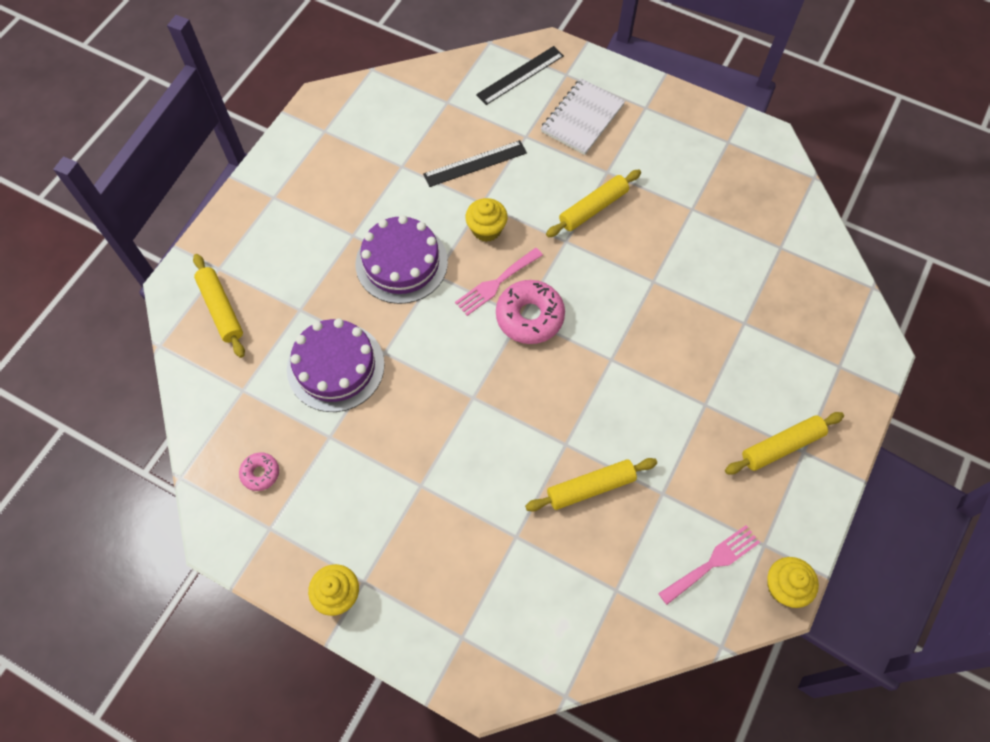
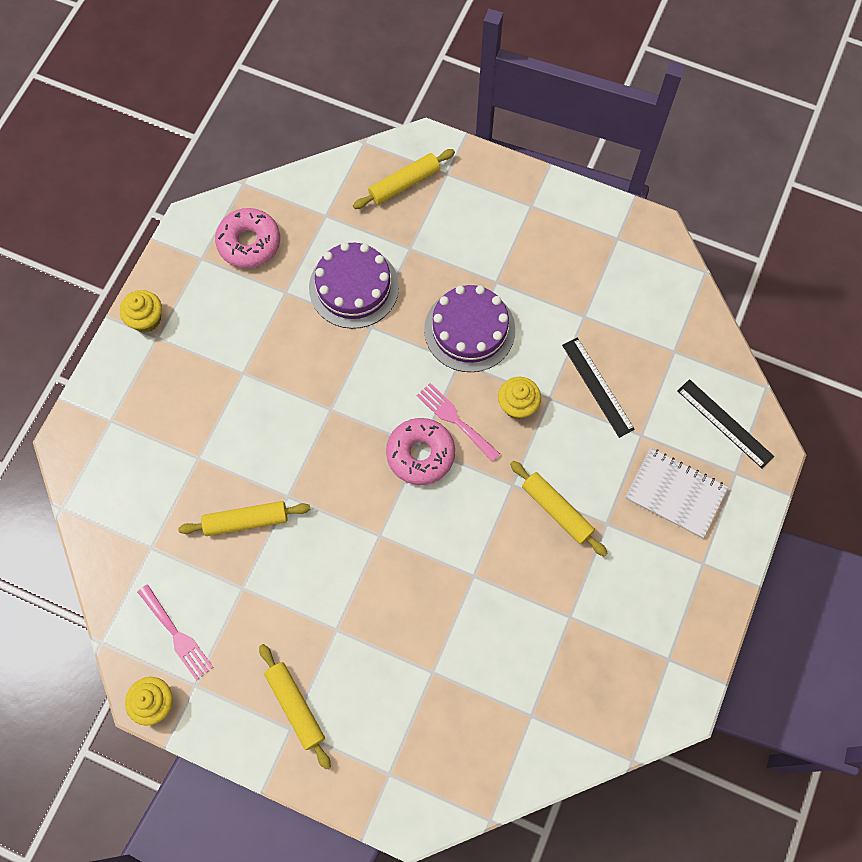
camera: 85 degrees right, 5 degrees up
(260, 473) = (249, 243): pink donut -> pink donut, size x1.89
(590, 487) = (246, 521): yellow rolling pin -> yellow rolling pin turned 75 degrees counterclockwise

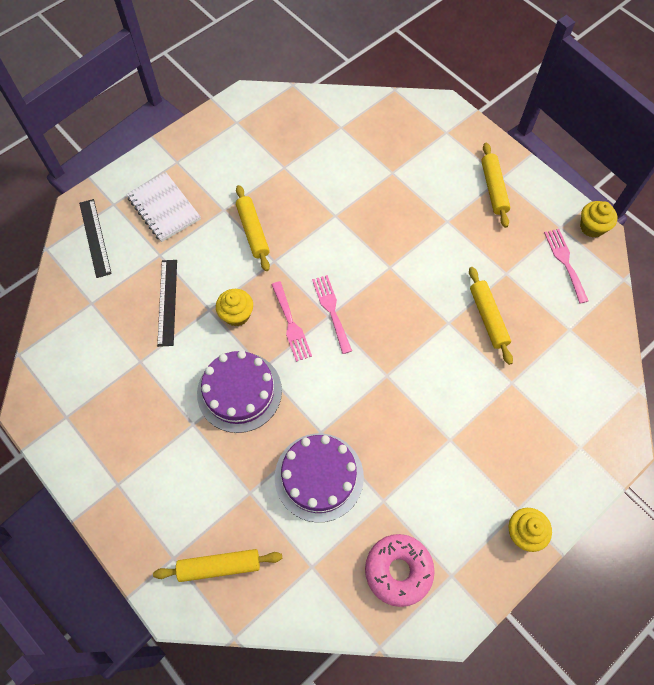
camera: 155 degrees left, 5 degrees down
(246, 521) = (488, 318): yellow rolling pin -> yellow rolling pin turned 60 degrees clockwise
(420, 454) = (331, 310): pink donut -> pink fork

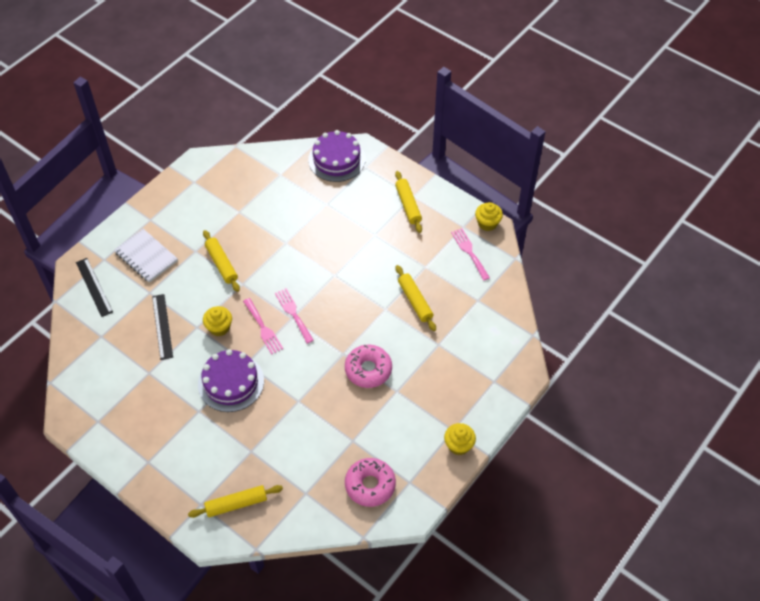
camera: 10 degrees left, 10 degrees down
(319, 477) = (301, 432): purple cake -> purple cake (336, 159)
(416, 403) = (368, 370): none -> pink donut

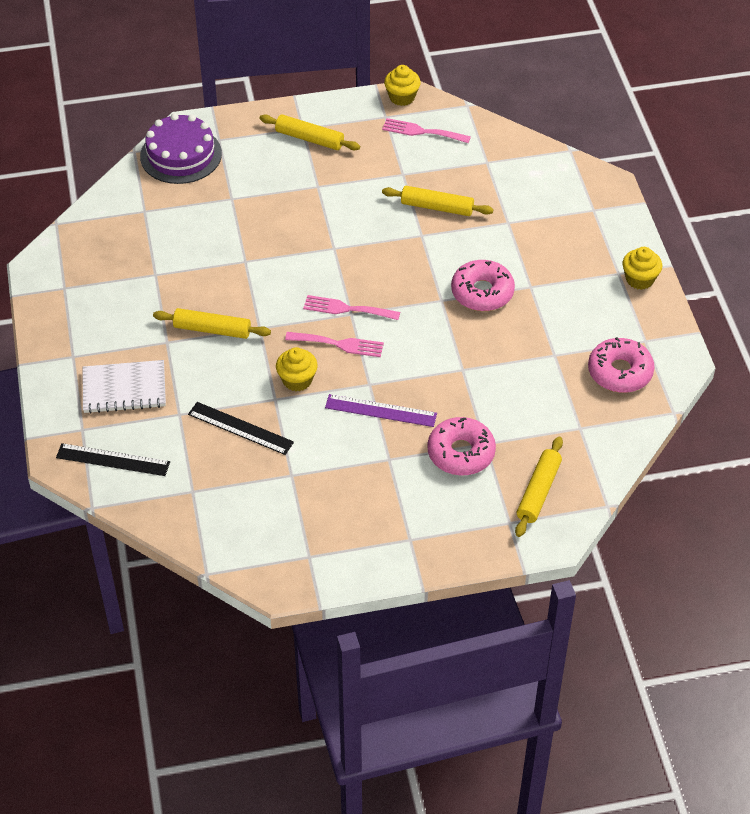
camera: 50 degrees left, 5 degrees down
(231, 382) = (380, 411): purple cake -> purple ruler
(233, 444) = (461, 453): none -> pink donut

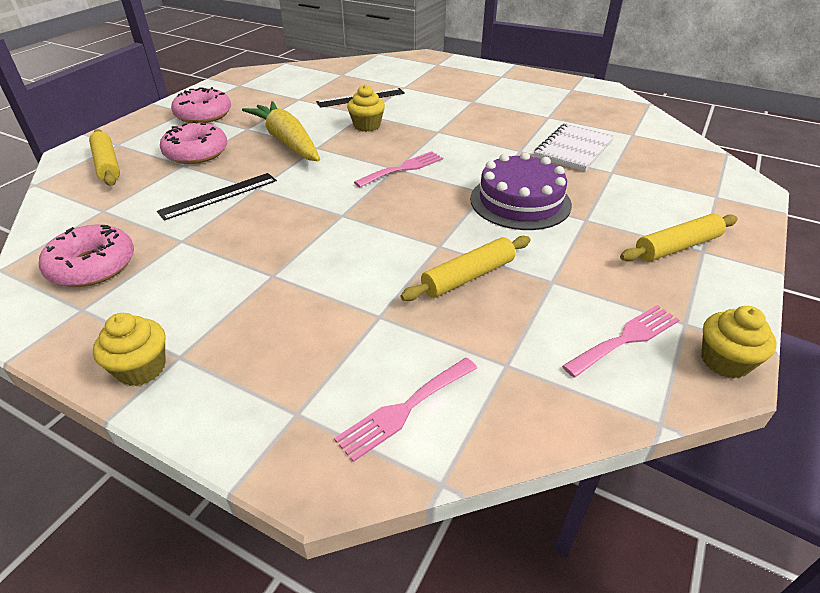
camera: 130 degrees right, 10 degrees down
(113, 460) = (401, 64): black ruler -> black ruler (219, 195)
(124, 389) = (450, 80): white notebook -> white notebook (573, 149)
(181, 155) = (703, 171): purple cake -> purple cake (520, 201)
(212, 330) = (461, 116): yellow rolling pin -> none
(339, 344) = (372, 151): pink fork -> pink fork (404, 409)
(380, 411) = (287, 141): purple ruler -> yellow carrot
(482, 292) = (314, 241): pink donut -> pink donut (203, 115)

